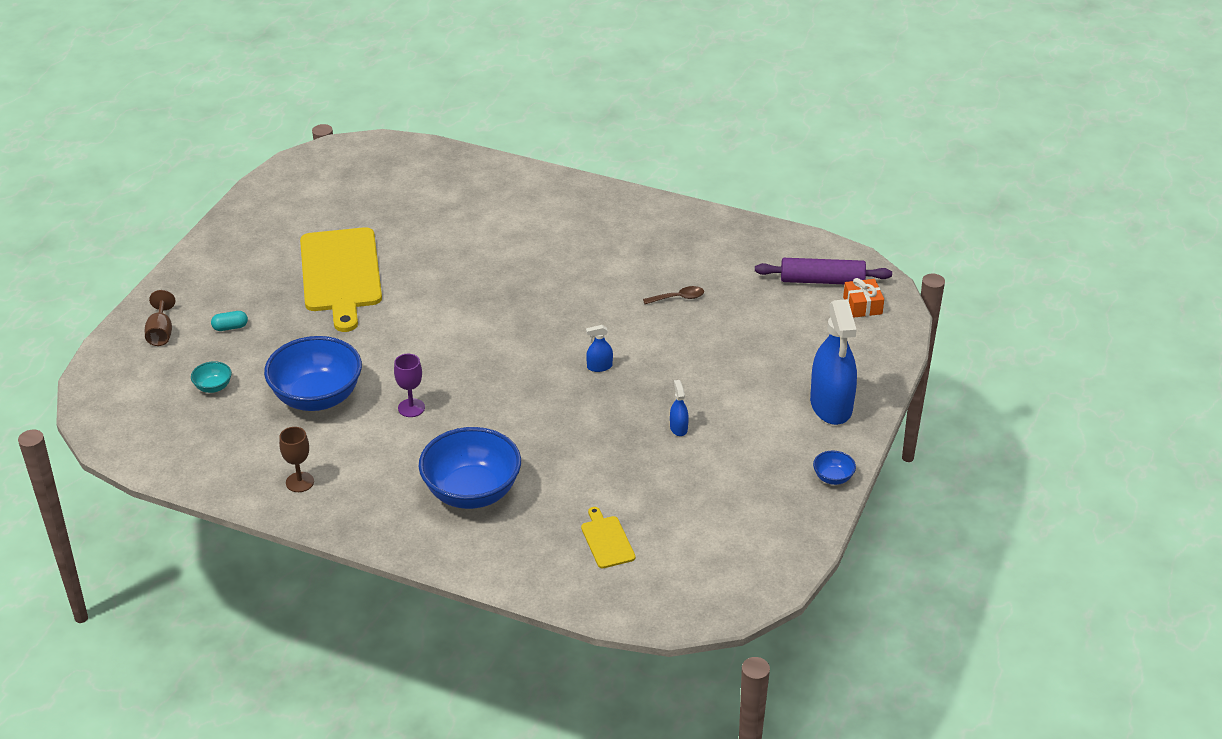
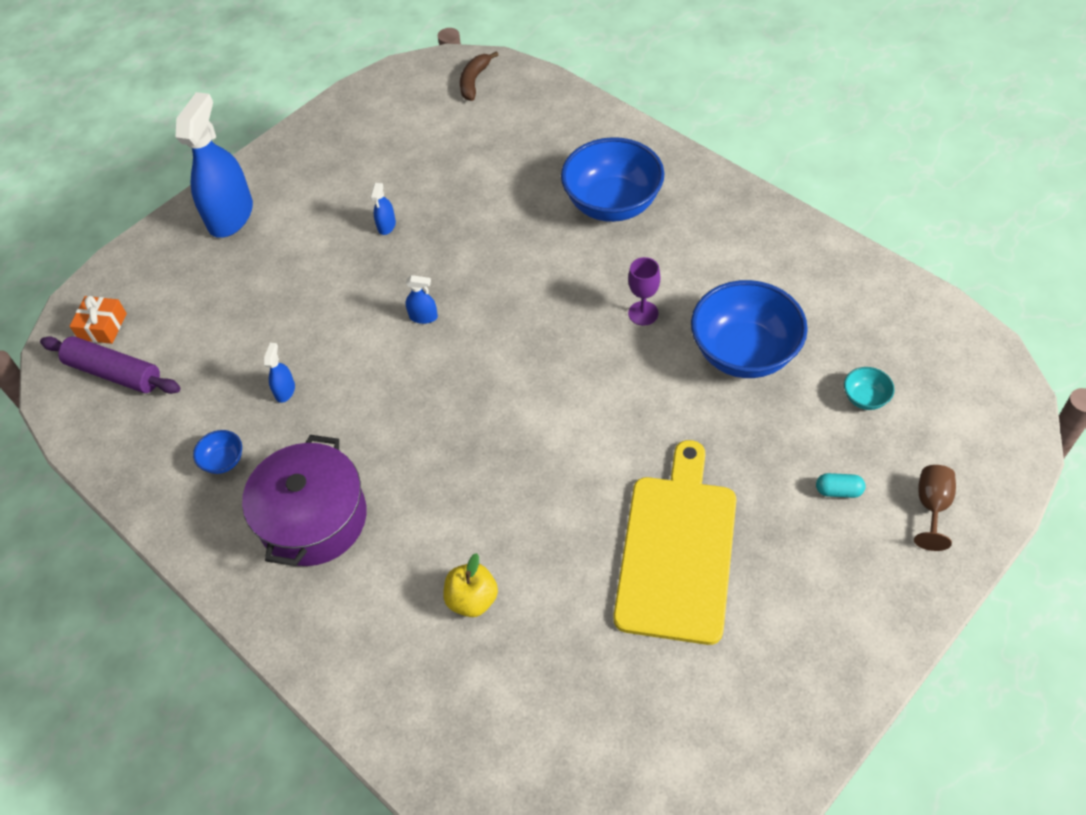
camera: 155 degrees left, 15 degrees up
(300, 482) = (779, 252): brown goblet -> none
(471, 225) = (472, 599): none -> yellow apple
(603, 238) = (313, 518): none -> purple pot
(607, 540) = (511, 134): yellow cutting board -> none
(678, 298) = (285, 391): brown spoon -> blue spray bottle
(680, 592) = (474, 81): none -> brown banana
(833, 478) = (285, 146): blue bowl -> blue bowl (223, 461)

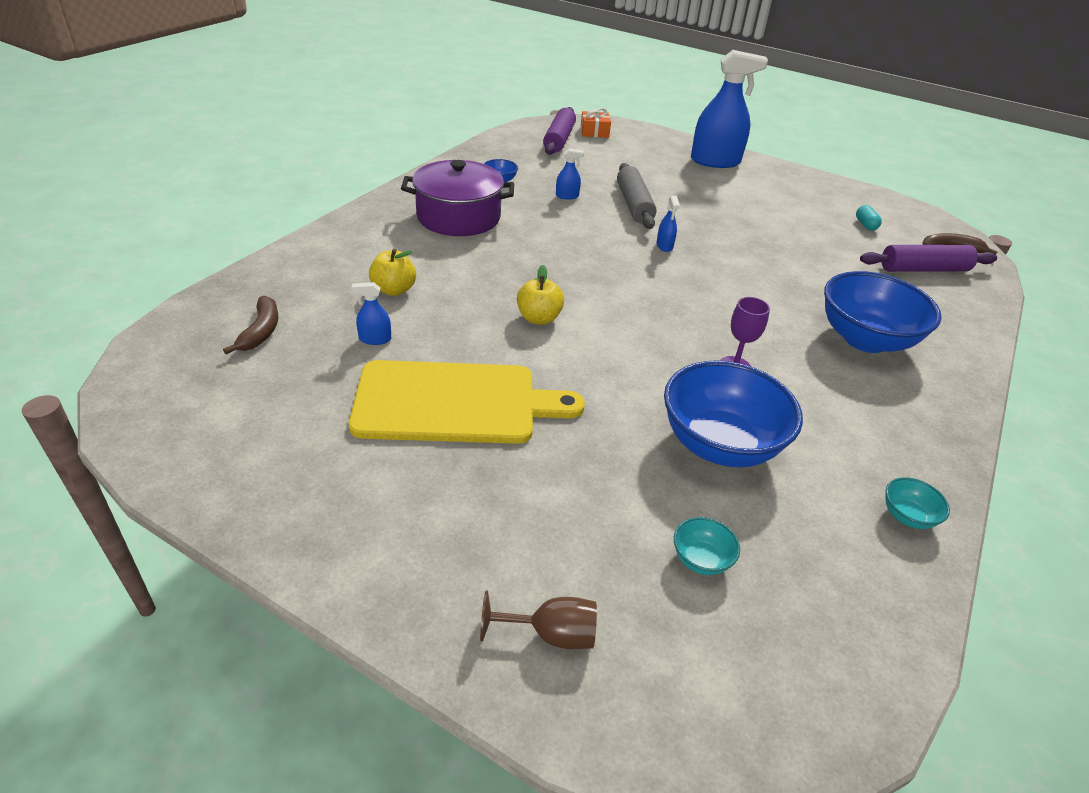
camera: 70 degrees right, 15 degrees down
(323, 325) = (634, 205): none -> grey rolling pin
(386, 225) = (749, 221): blue spray bottle -> blue spray bottle (375, 339)
(506, 116) = (924, 269): none -> purple rolling pin
(538, 742) = (261, 331): none -> brown banana
(547, 460) = (539, 318): none -> yellow apple
(825, 259) = (907, 516): none -> turquoise bowl
(838, 491) = (553, 532): turquoise capsule -> turquoise capsule (865, 225)

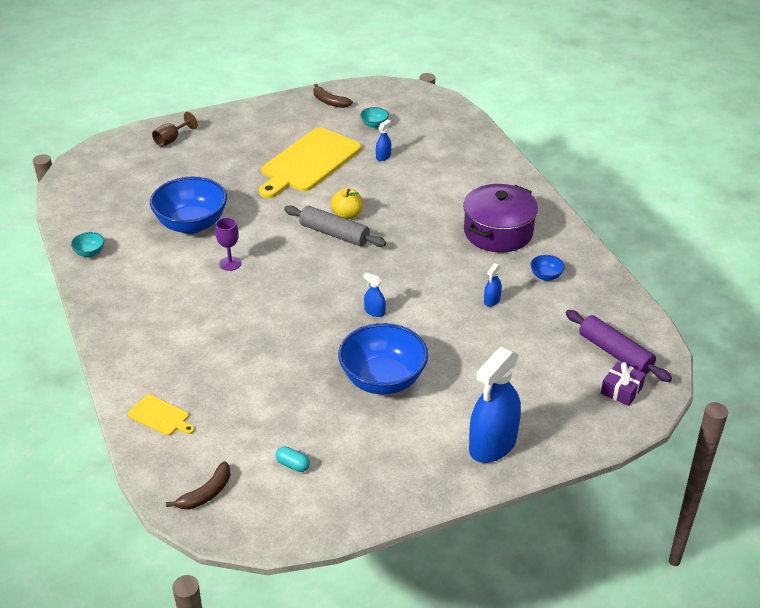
camera: 130 degrees right, 0 degrees up
(261, 331) = (423, 127): brown banana -> brown banana (329, 102)
(394, 290) = (426, 176): yellow apple -> none
(594, 132) = (621, 390): orange gift -> purple gift
(634, 205) = (448, 331): grey rolling pin -> grey rolling pin (334, 234)
(701, 559) = (151, 185): turquoise bowl -> turquoise bowl (374, 125)
(865, 339) = (186, 337): blue bowl -> blue bowl (383, 380)
(924, 269) = (206, 443): purple rolling pin -> none
(951, 305) = (160, 416): none -> yellow cutting board

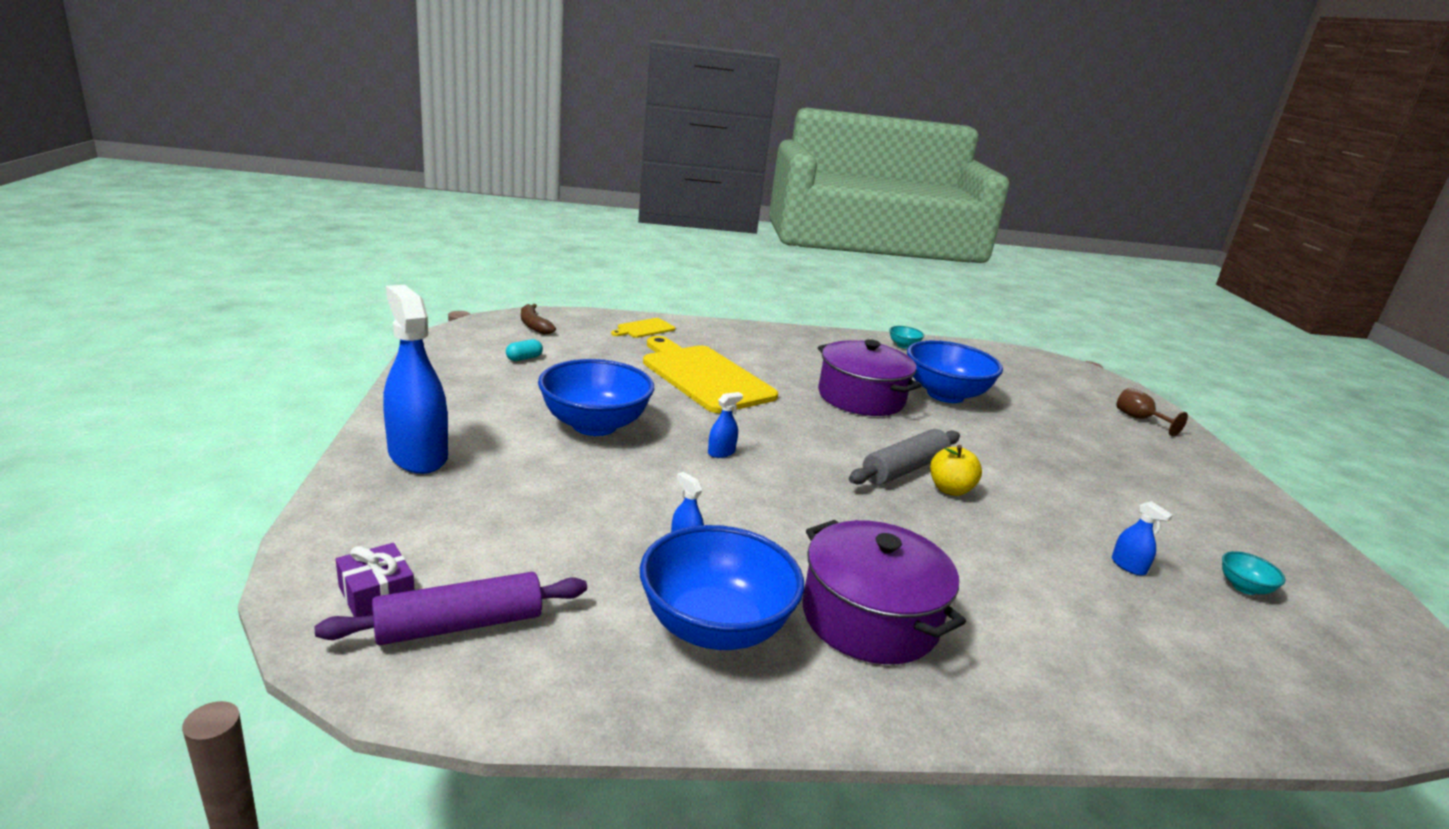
camera: 105 degrees right, 15 degrees down
(230, 263) = (861, 397): purple goblet -> purple pot
(308, 162) = (1098, 495): yellow cutting board -> yellow cutting board (704, 376)
(329, 102) = (1311, 561): brown banana -> none
(546, 276) = (715, 626): blue bowl -> blue bowl, size x2.36

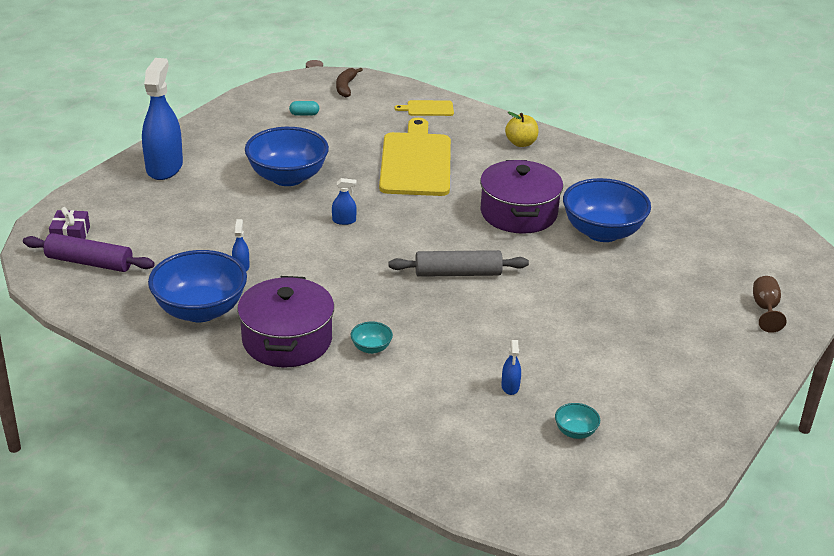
camera: 40 degrees right, 10 degrees up
(903, 345) = (647, 179): turquoise bowl -> turquoise bowl (371, 348)
(950, 489) = (468, 297): yellow apple -> yellow apple (521, 143)

